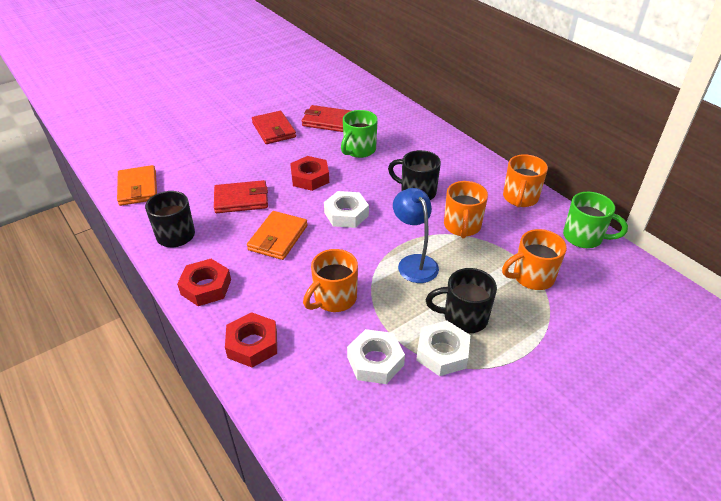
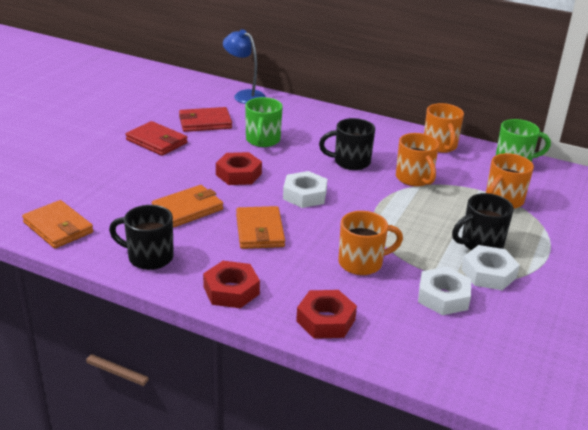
camera: 30 degrees left, 10 degrees down
(241, 199) = (188, 209): red wallet -> orange wallet
(334, 299) = (362, 263): orange mug -> orange mug turned 120 degrees counterclockwise
(414, 262) = (402, 216): blue lamp -> blue lamp (244, 95)

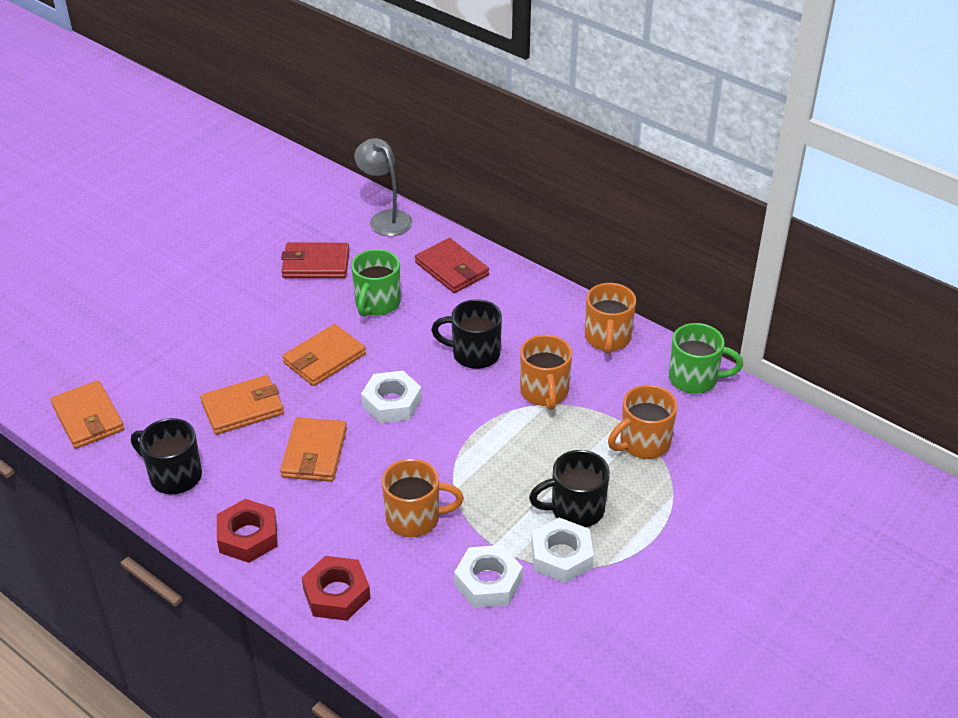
camera: 15 degrees right, 10 degrees up
(157, 141) = (244, 292): red wallet -> red wallet (452, 269)
(238, 174) = (324, 358): red nut -> orange wallet
(244, 95) = (385, 218): blue lamp -> grey lamp

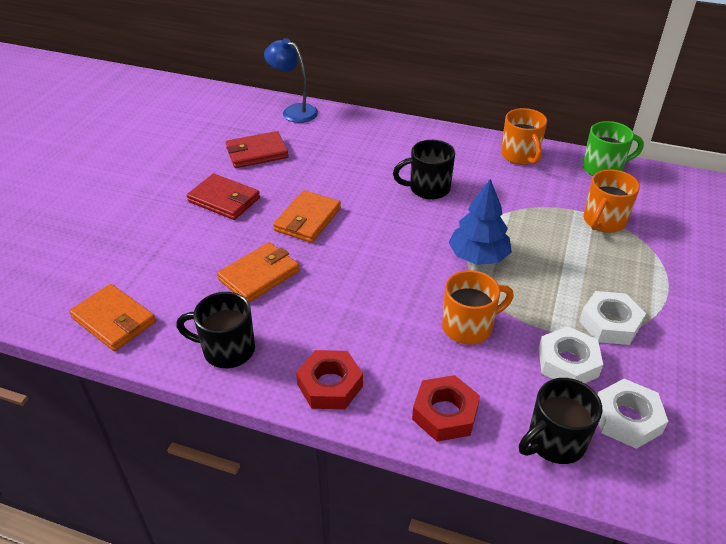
camera: 20 degrees left, 0 degrees up
(314, 453) = (346, 296): orange wallet -> none
(377, 304) = (326, 170): green mug -> none
(385, 218) = (294, 111): grey lamp -> blue lamp
(392, 403) = (386, 240): white nut -> white nut (627, 419)
(452, 269) = (369, 134): red wallet -> red wallet (224, 200)
(475, 447) = (478, 256): none -> blue tree
(544, 392) = (502, 203): orange mug -> none
(575, 510) = (592, 284): black mug -> black mug (554, 442)

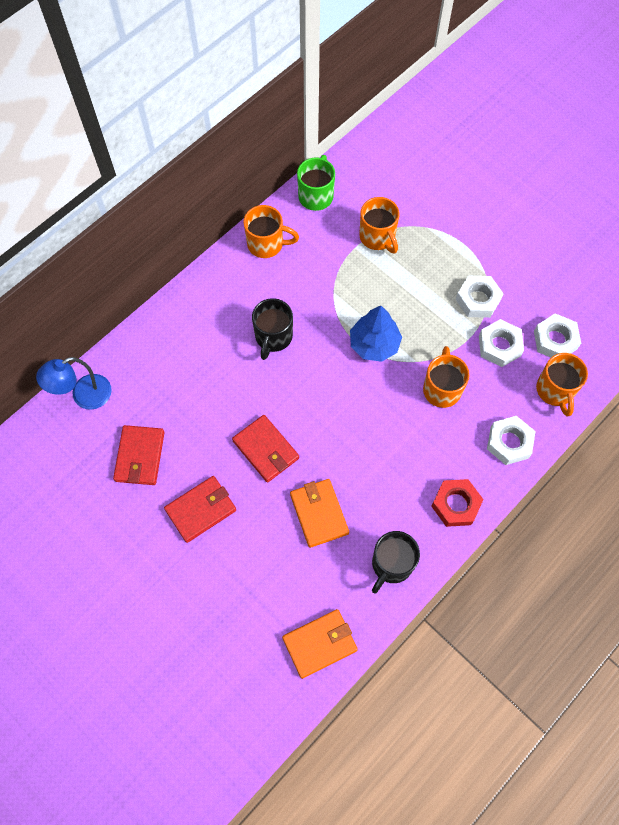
camera: 65 degrees left, 25 degrees up
(307, 220) = (266, 449): orange wallet -> red wallet
(445, 413) = (509, 442): red nut -> white nut
(554, 442) = (555, 390): black mug -> orange mug

